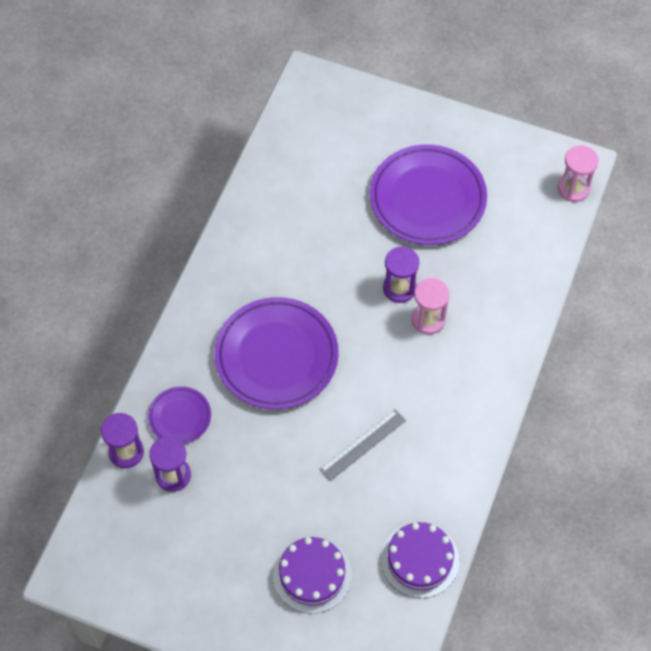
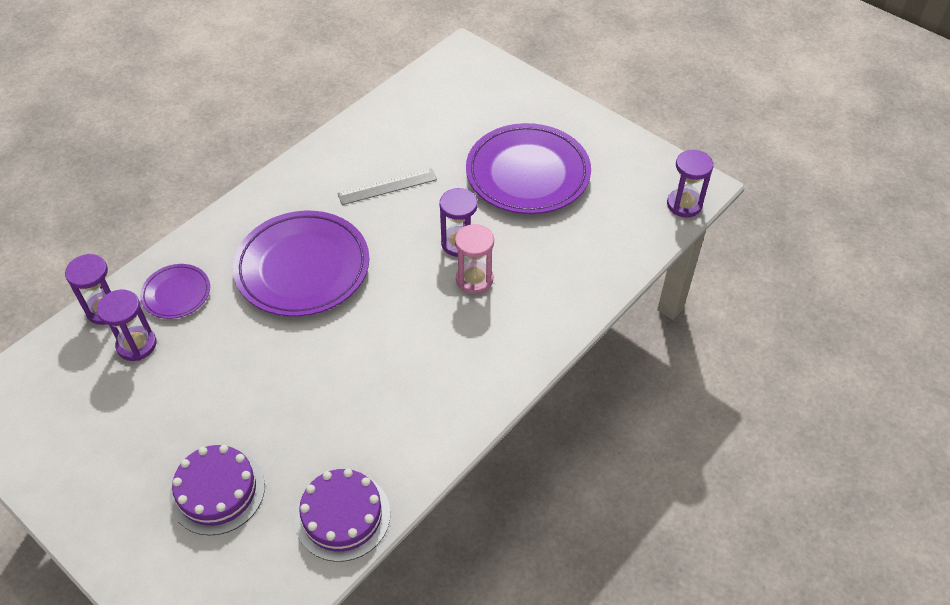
camera: 20 degrees right, 10 degrees down
(363, 445) = (344, 377): grey ruler -> grey ruler (387, 187)
(573, 188) = (684, 204): pink hourglass -> purple hourglass

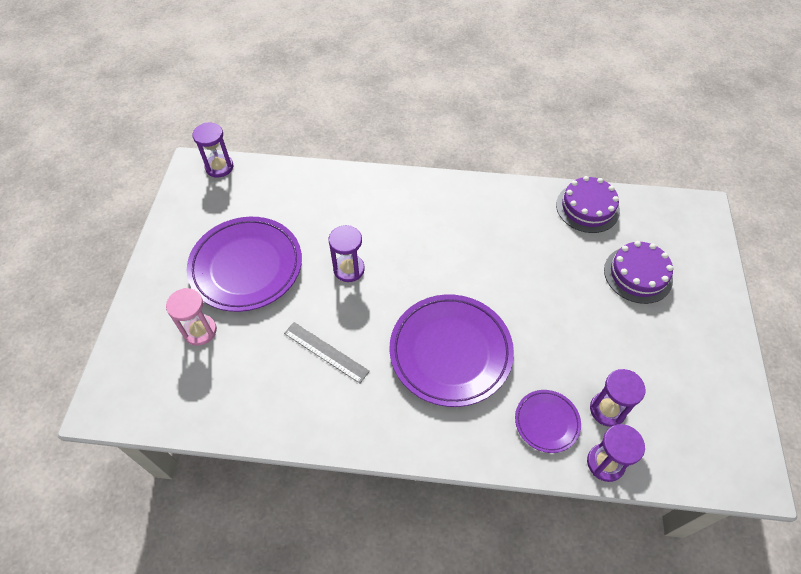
camera: 125 degrees left, 5 degrees up
(474, 279) = (374, 242): pink hourglass -> pink hourglass (200, 331)

